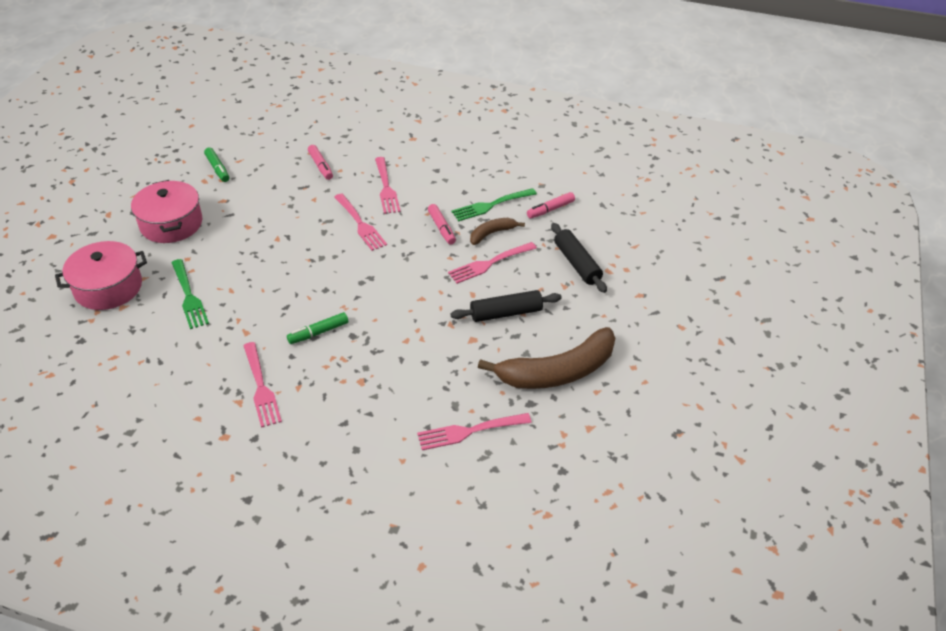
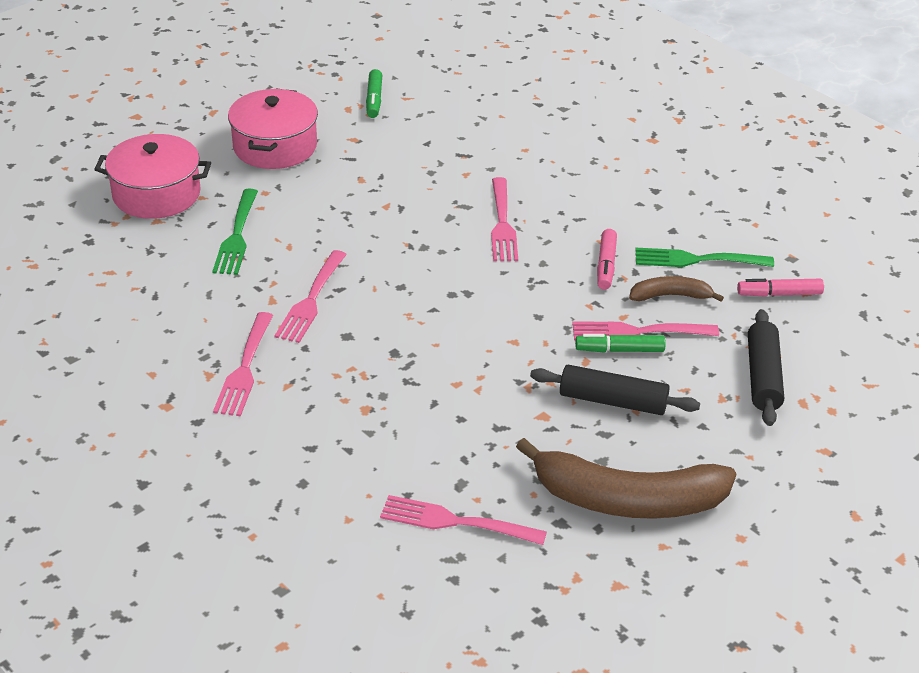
camera: 30 degrees right, 5 degrees down
(318, 332) = (356, 333): green marker -> green marker (619, 350)
(321, 166) = (504, 137): pink marker -> none
(386, 188) = (569, 190): pink fork -> pink fork (311, 300)

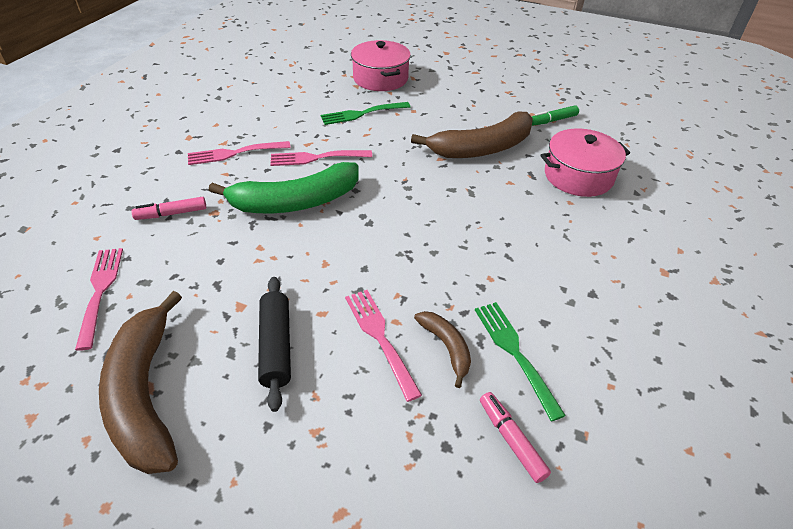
camera: 65 degrees right, 5 degrees up
(275, 146) = (463, 100): pink pot -> pink pot (578, 176)
(389, 169) = (482, 148): none -> brown banana
(391, 338) = (295, 202): none -> green banana
(502, 224) = (465, 217): pink fork -> none
(606, 265) = (458, 290): pink marker -> pink marker (171, 214)
(619, 350) = (348, 331): green marker -> none
(763, 376) = (365, 460): black rolling pin -> none

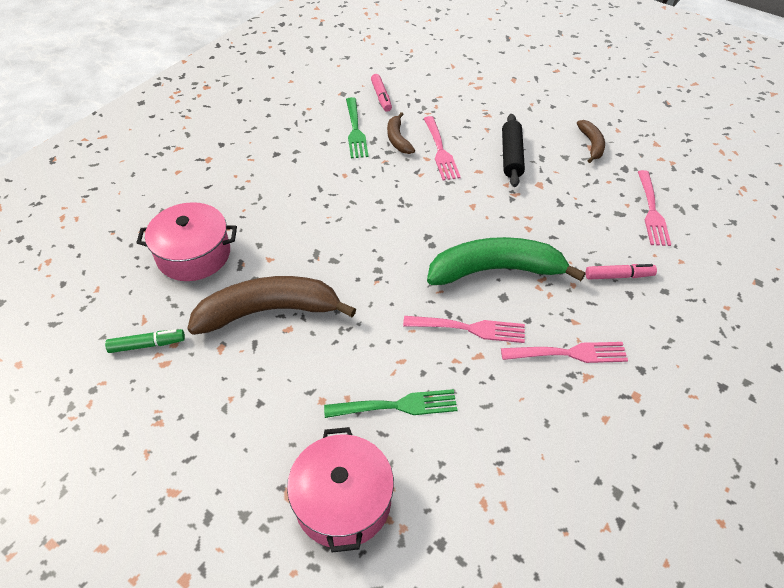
camera: 165 degrees left, 5 degrees up
(145, 394) = (591, 145): brown banana -> brown banana, size x0.49

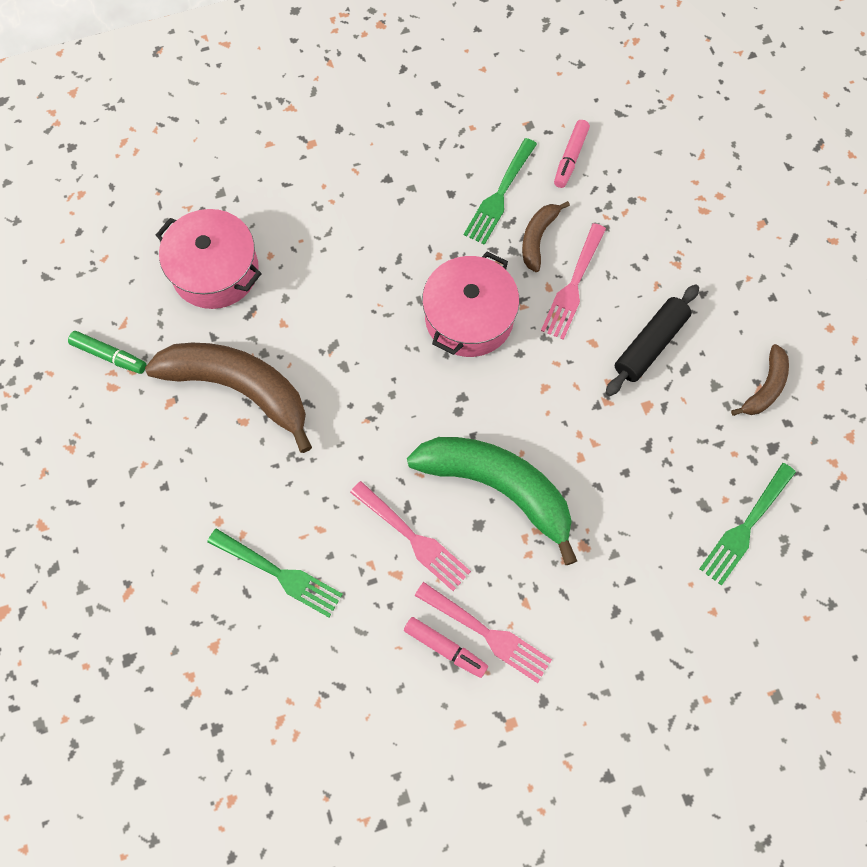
camera: 35 degrees right, 20 degrees up
(343, 501) = (166, 632): pink pot -> pink pot (469, 317)
(619, 276) = (624, 583): pink marker -> pink marker (445, 648)
(652, 211) = (745, 527): pink fork -> green fork

